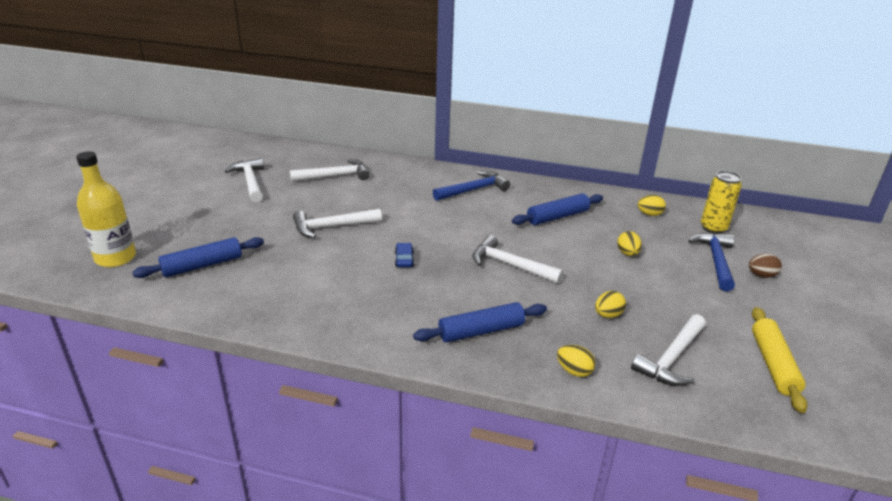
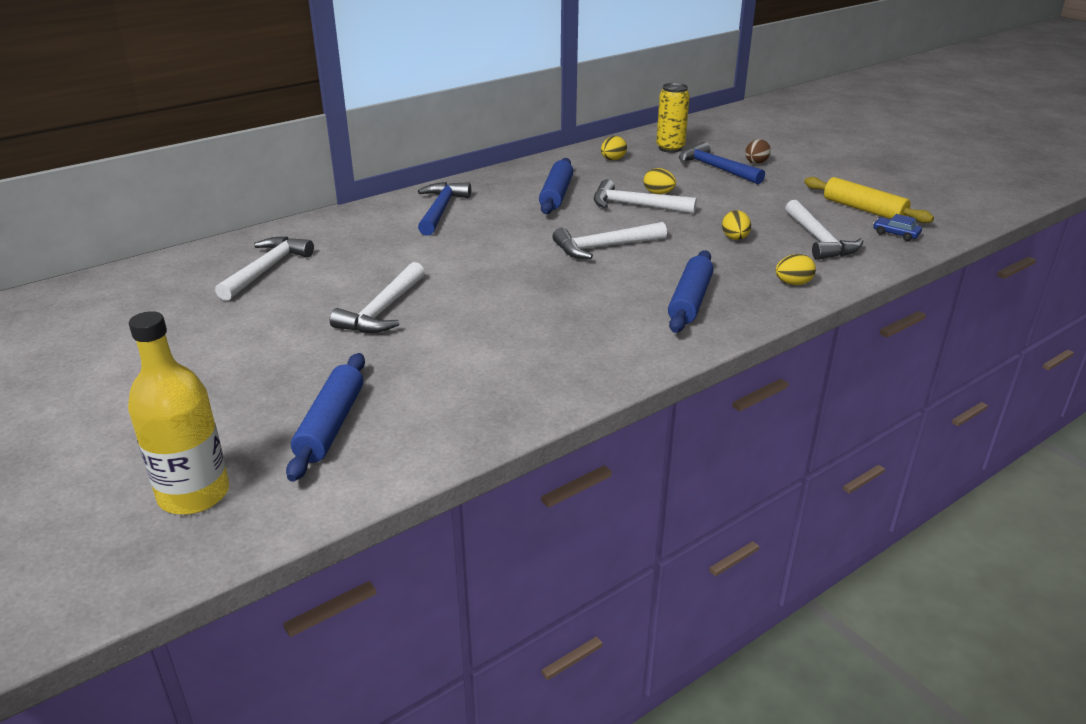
camera: 50 degrees left, 0 degrees up
(250, 181) = (170, 328): white hammer -> white hammer (636, 206)
(404, 259) = (516, 293): blue car -> blue car (895, 234)

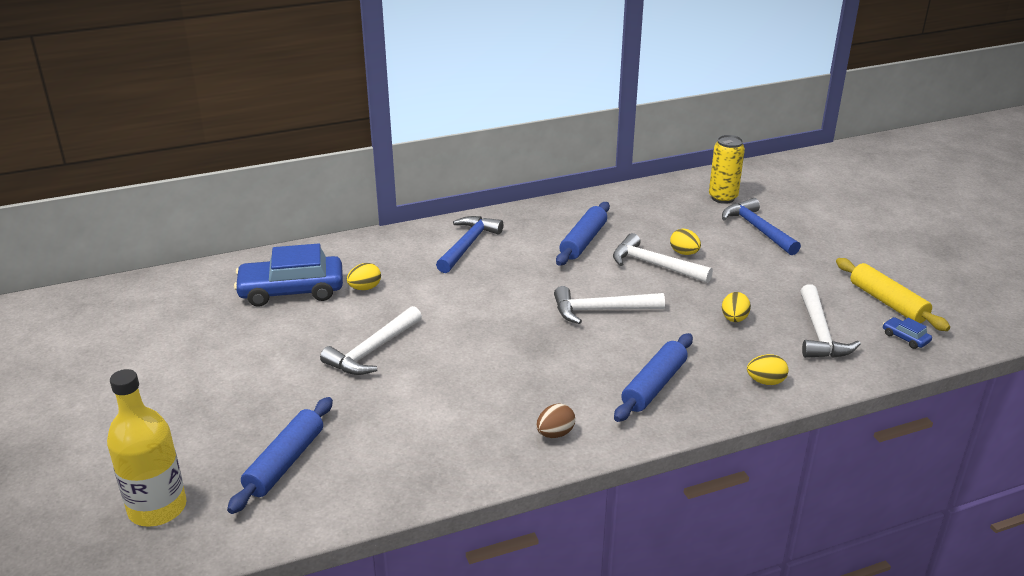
camera: 15 degrees right, 0 degrees up
(266, 269) = (291, 291): white hammer -> blue car
(613, 159) = (658, 205): yellow egg -> yellow egg (365, 288)
(755, 163) = (803, 228): brown egg -> brown egg (555, 434)

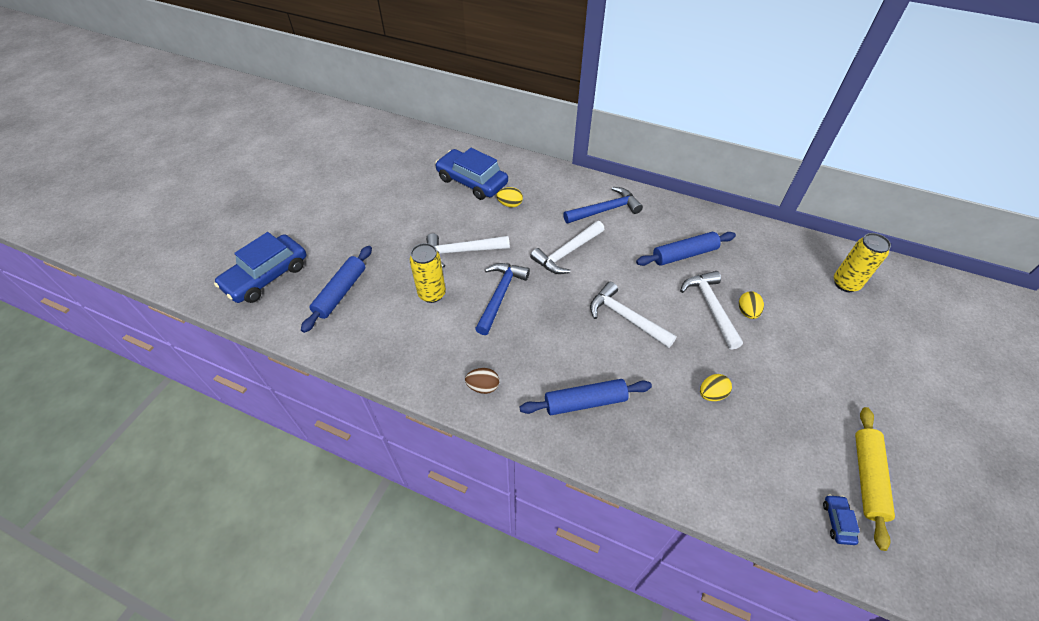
camera: 45 degrees right, 20 degrees up
(157, 508) = (266, 276): yellow bottle -> blue car
(285, 462) = (341, 293): blue rolling pin -> blue rolling pin turned 45 degrees counterclockwise
(394, 401) = (432, 294): none -> yellow can
(758, 229) = (838, 331): blue hammer -> blue hammer (500, 295)
(765, 382) = (665, 463): yellow egg -> none
(819, 333) = (765, 458): white hammer -> white hammer (567, 253)

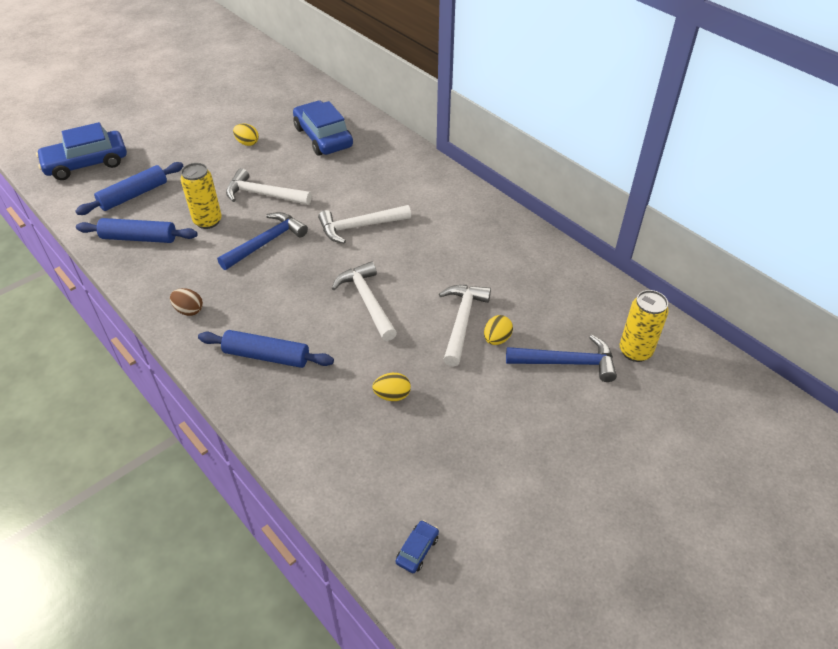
camera: 25 degrees right, 5 degrees down
(510, 204) = (342, 168): yellow egg -> yellow egg (247, 143)
(605, 210) = (432, 200): blue hammer -> blue hammer (567, 362)
(684, 254) = (478, 266): blue rolling pin -> blue rolling pin (139, 238)
(867, 477) = (485, 528): yellow rolling pin -> none

